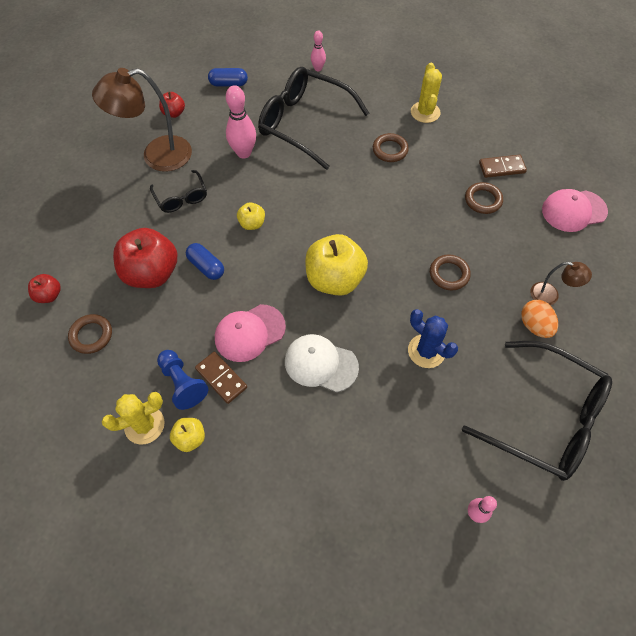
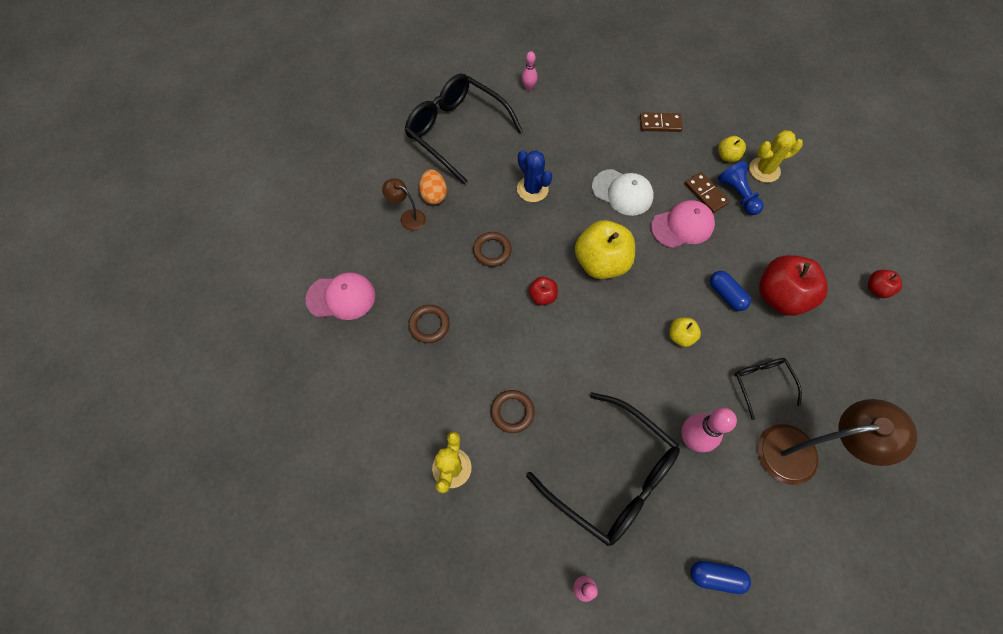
camera: 170 degrees left, 5 degrees up
(91, 335) = (825, 245): brown ring -> none
(174, 113) = (789, 527): red apple -> red apple (542, 296)
(501, 167) = (391, 364): brown domino -> brown domino (660, 124)

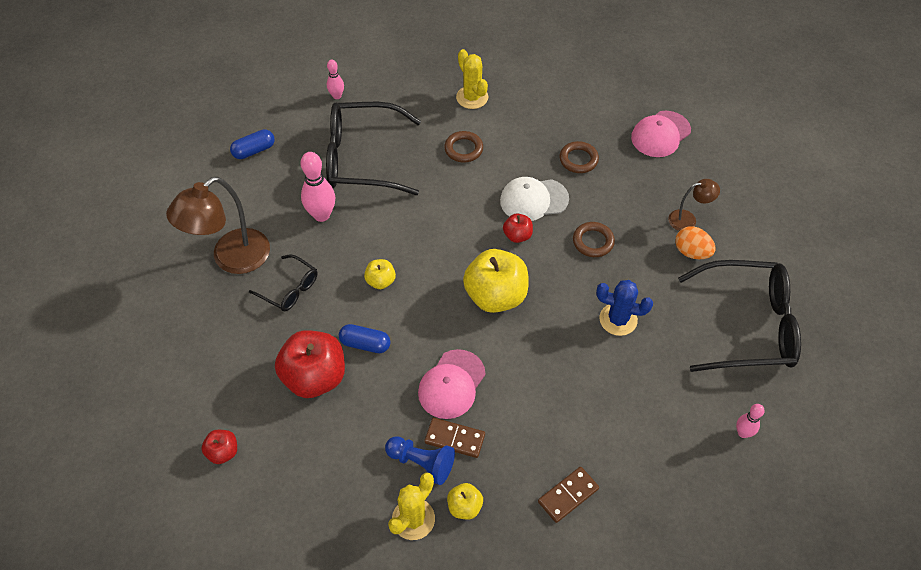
camera: 140 degrees right, 10 degrees down
(622, 192) = (535, 378): white cap -> white cap (533, 200)

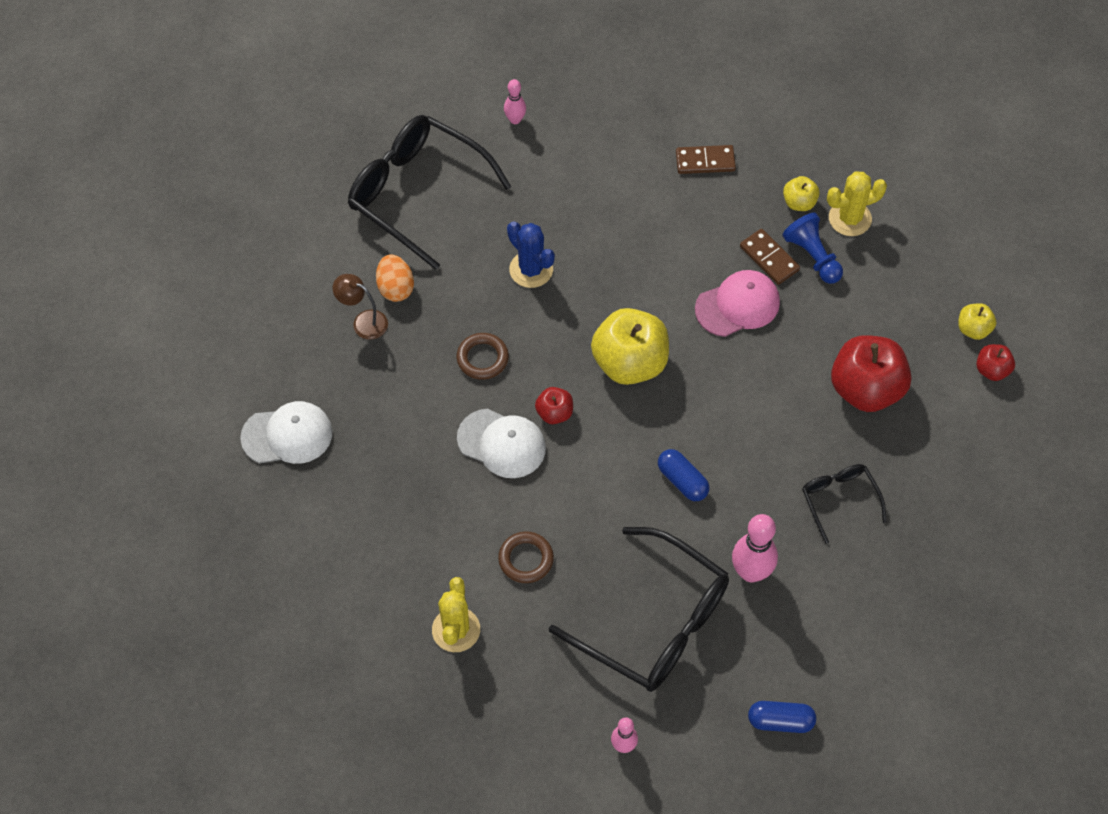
camera: 145 degrees left, 5 degrees up
(231, 259) = (885, 577): brown lamp -> none
(365, 344) = (795, 393): blue capsule -> blue capsule (682, 481)
(380, 281) = (736, 450): yellow apple -> yellow apple (973, 329)
(578, 159) = (408, 461): brown ring -> none
(660, 134) = (287, 435): pink cap -> white cap

